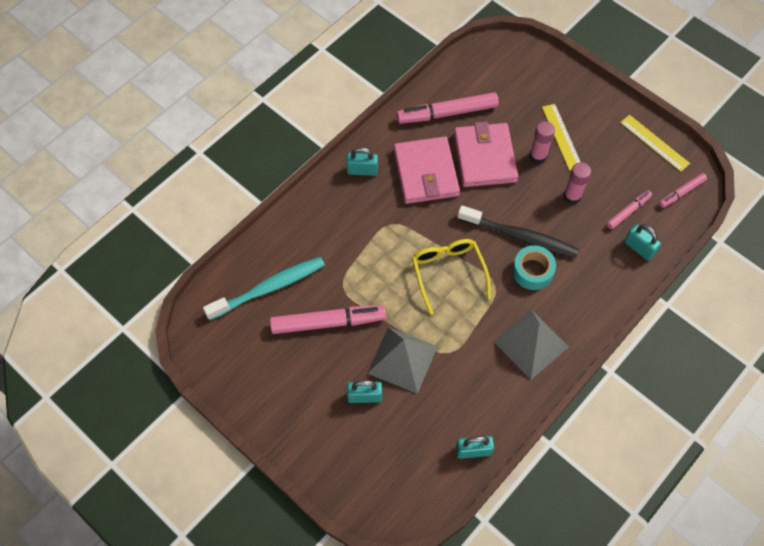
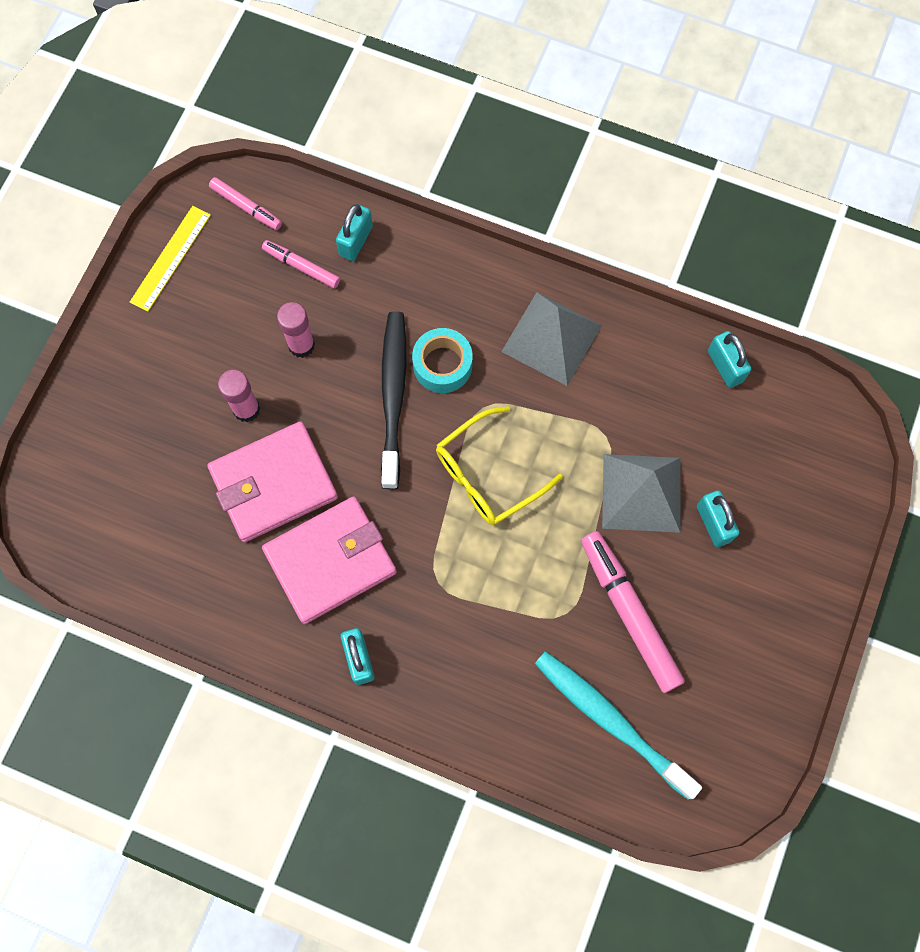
camera: 110 degrees left, 10 degrees up
(447, 113) = (208, 565): pink marker -> none
(561, 136) = (199, 385): yellow ruler -> none

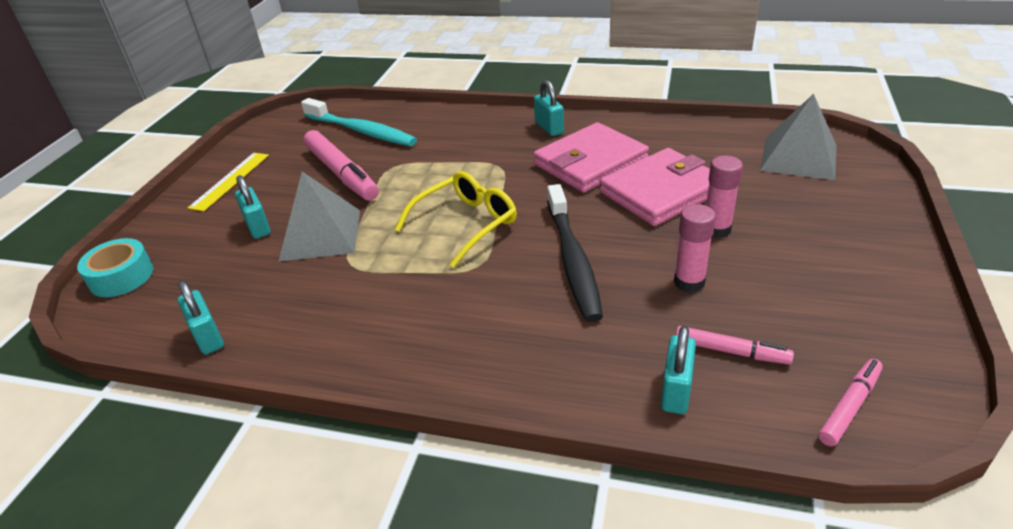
camera: 175 degrees right, 35 degrees down
(170, 258) = (900, 334): yellow ruler -> yellow ruler (230, 181)
(246, 207) = (849, 406): pink marker -> pink marker turned 105 degrees clockwise
(442, 365) = (527, 290): turquoise tape -> turquoise tape (121, 277)
(551, 338) = (407, 331): grey pyramid -> grey pyramid (799, 157)

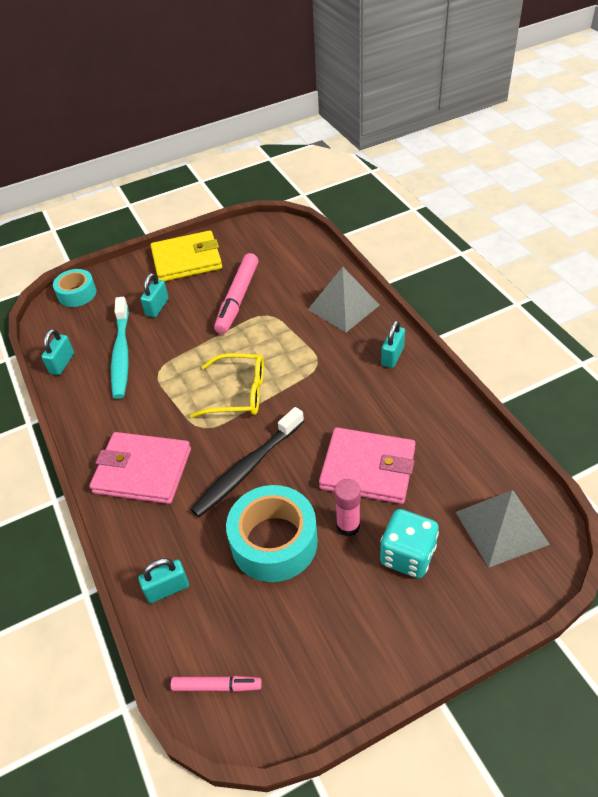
camera: 50 degrees right, 10 degrees up
(230, 181) = (187, 260): yellow ruler -> yellow wallet
(321, 234) = (173, 338): grey pyramid -> grey pyramid (343, 307)
(361, 131) = (292, 269): turquoise toothbrush -> turquoise toothbrush (121, 353)
(590, 162) = (368, 407): pink wallet -> pink wallet (142, 471)
(689, 282) = (274, 542): pink glue stick -> turquoise tape
(731, 351) = (222, 599): pink marker -> none
(784, 212) = (407, 555): none -> turquoise dice

